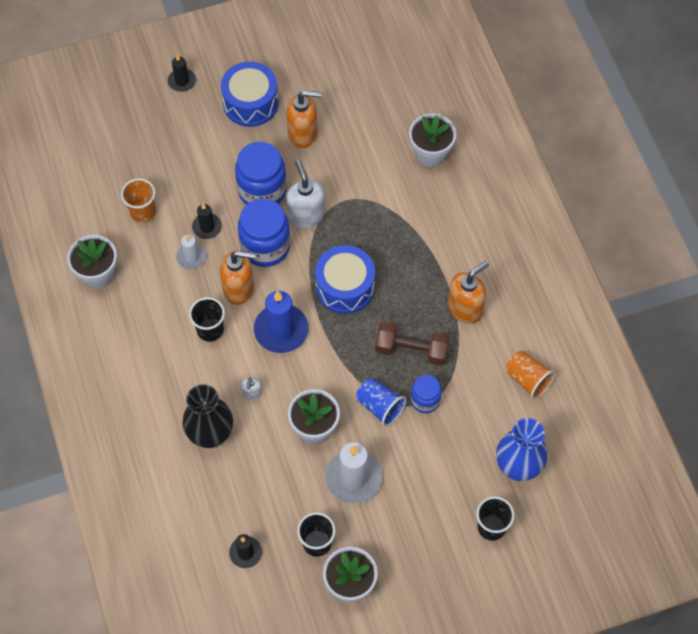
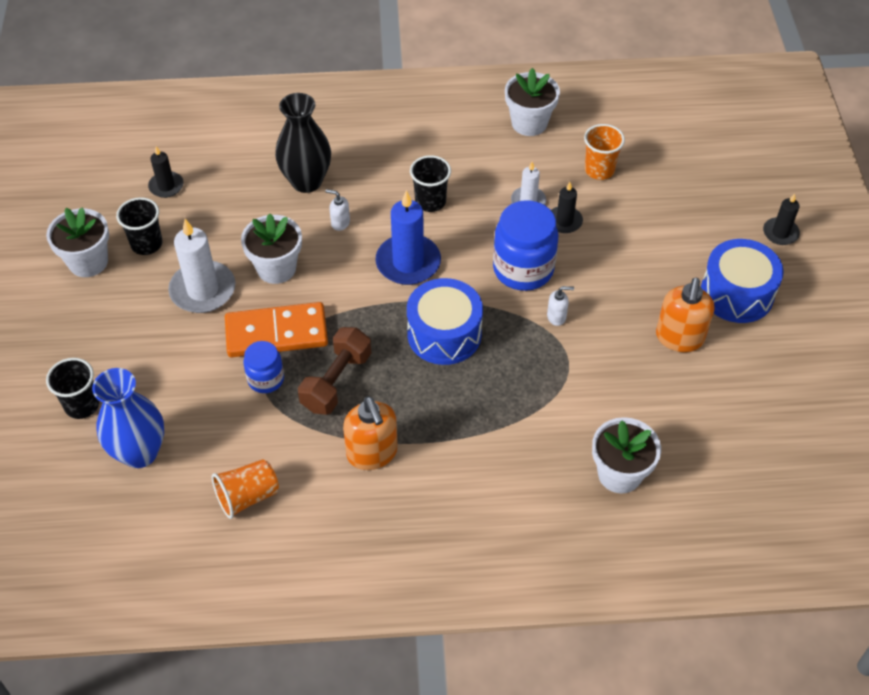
camera: 105 degrees right, 10 degrees down
(239, 289) = (474, 235): orange soap dispenser -> none
(262, 190) = (603, 281): blue jar -> none
(306, 215) = (556, 317): white soap dispenser -> white soap dispenser, size x0.50
(380, 406) = (276, 333): blue cup -> orange domino

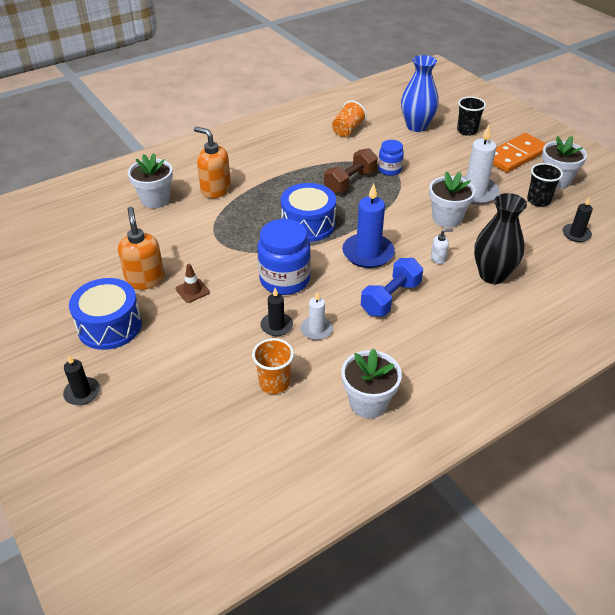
camera: 150 degrees right, 10 degrees down
(276, 333) = (407, 189): orange domino -> orange domino (515, 155)
(336, 381) = (350, 182): brown dumbbell -> brown dumbbell turned 45 degrees clockwise
(372, 453) = (301, 163): orange soap dispenser -> orange soap dispenser (215, 190)
(430, 202) = (390, 298): black cup -> blue dumbbell
(556, 317) = (240, 260): white soap dispenser -> none
(631, 299) = (192, 290): none -> brown traffic cone

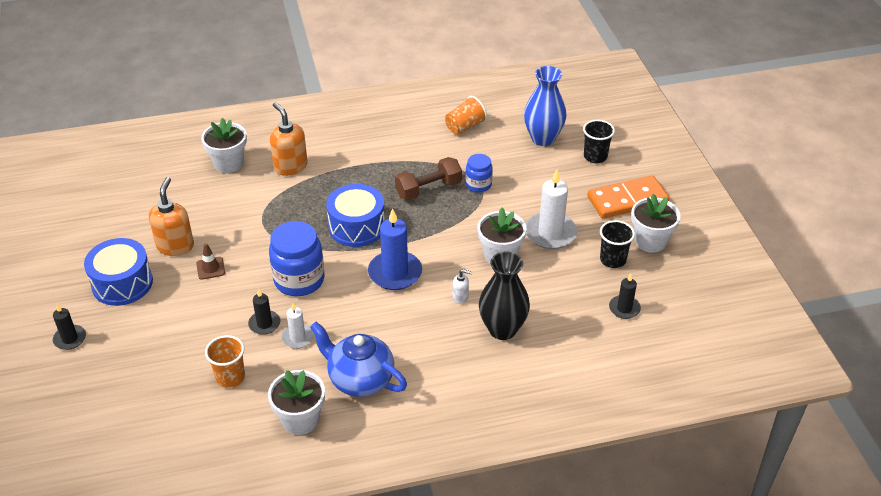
camera: 20 degrees right, 0 degrees up
(390, 298) = (386, 325): blue dumbbell -> none
(399, 350) = (360, 379): none -> blue teapot

